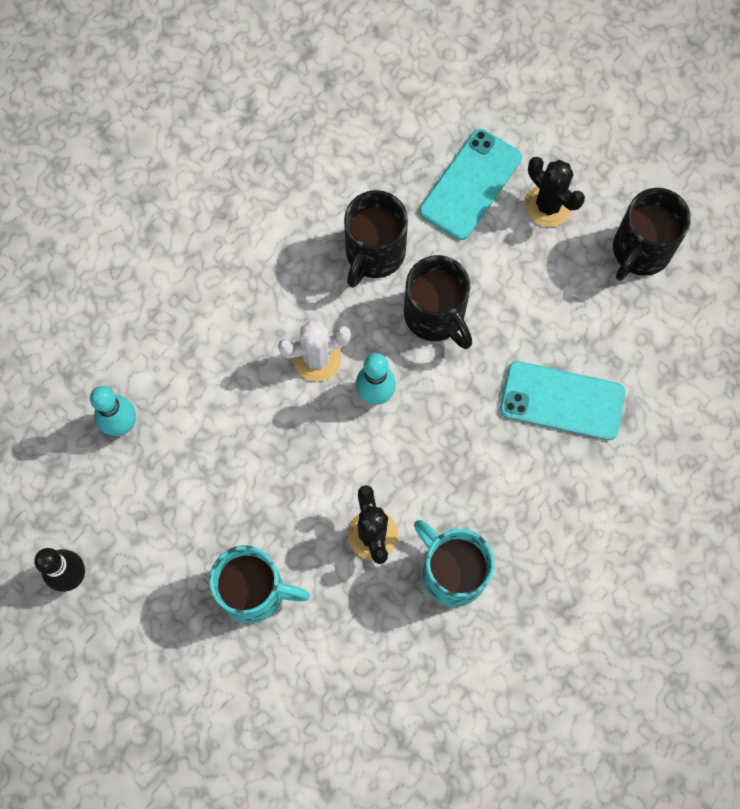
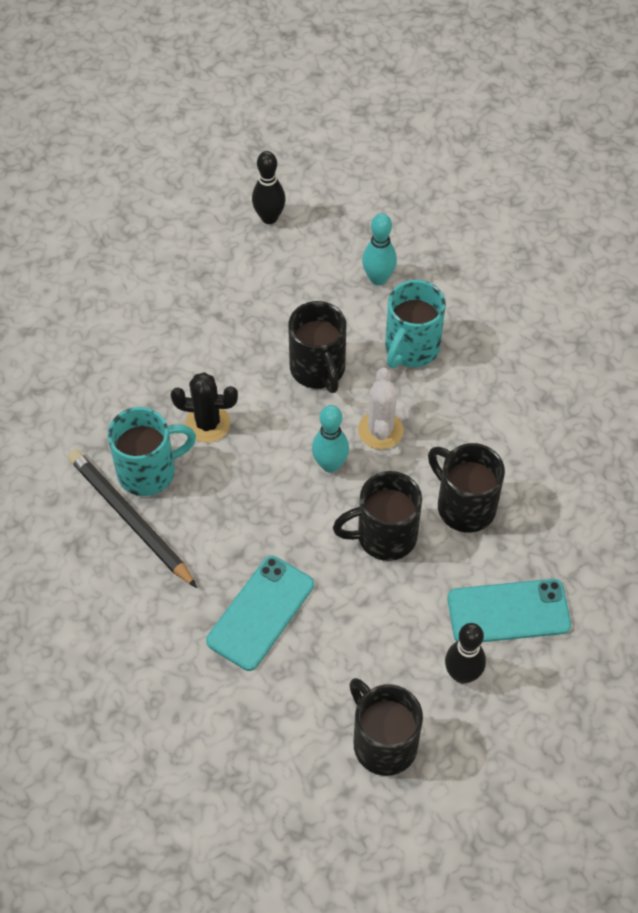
camera: 110 degrees right, 15 degrees down
(254, 591) = (200, 329): turquoise mug -> turquoise mug (411, 348)
(264, 446) = (318, 369): none -> black mug
(470, 184) = (508, 611): turquoise phone -> turquoise phone turned 60 degrees counterclockwise
(513, 567) = (130, 519): none -> black pencil
(548, 205) = (462, 674): black cactus -> black bowling pin

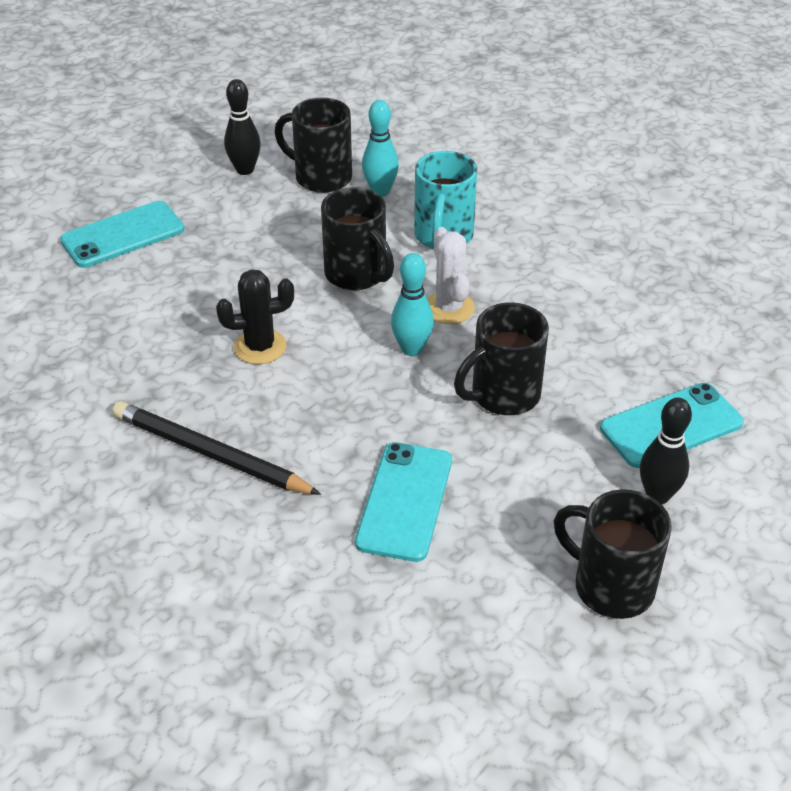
camera: 20 degrees left, 15 degrees down
(139, 266) = (123, 235): none -> turquoise phone
(149, 471) = (213, 405): turquoise mug -> none
(464, 506) = (571, 348): black mug -> black mug (321, 177)

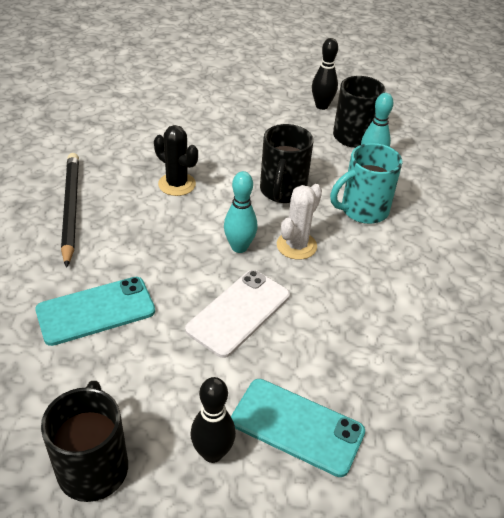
camera: 50 degrees right, 0 degrees up
(123, 235) = (216, 94): turquoise phone -> none
(503, 395) = (238, 312): black mug -> white phone

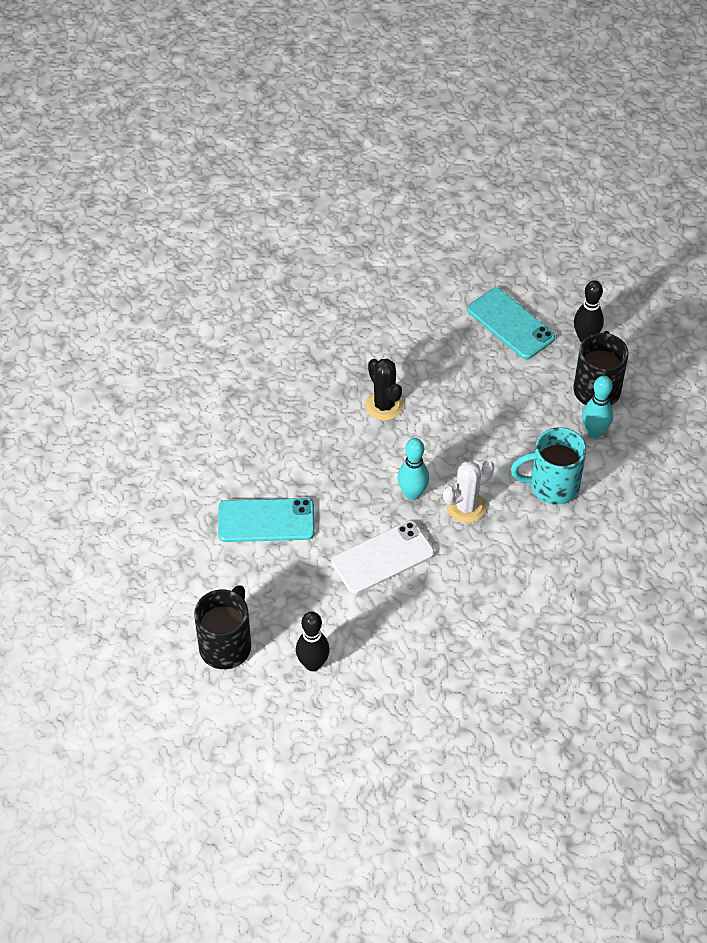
camera: 25 degrees right, 10 degrees up
(71, 209) = (276, 408): black pencil -> none
(282, 191) = (483, 442): black mug -> none
(297, 426) = (384, 665): turquoise phone -> turquoise phone (510, 324)

